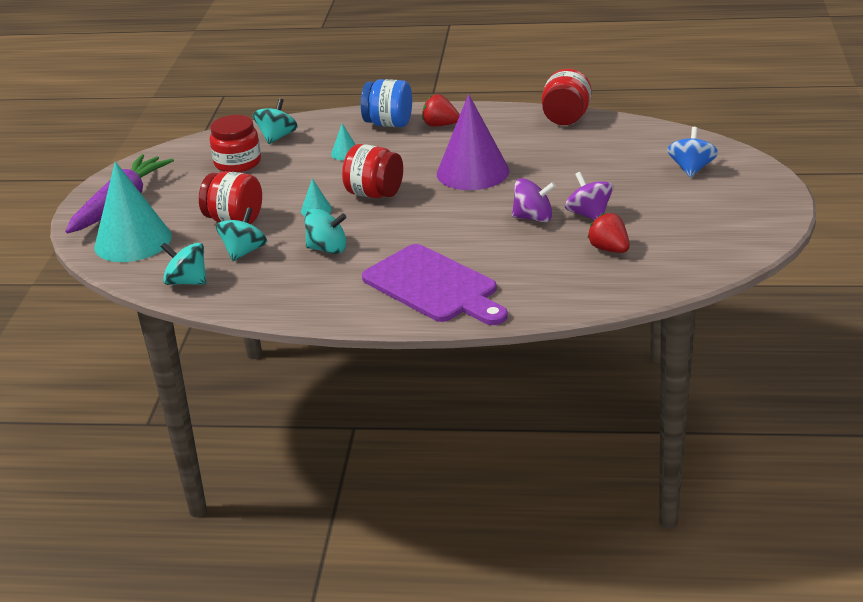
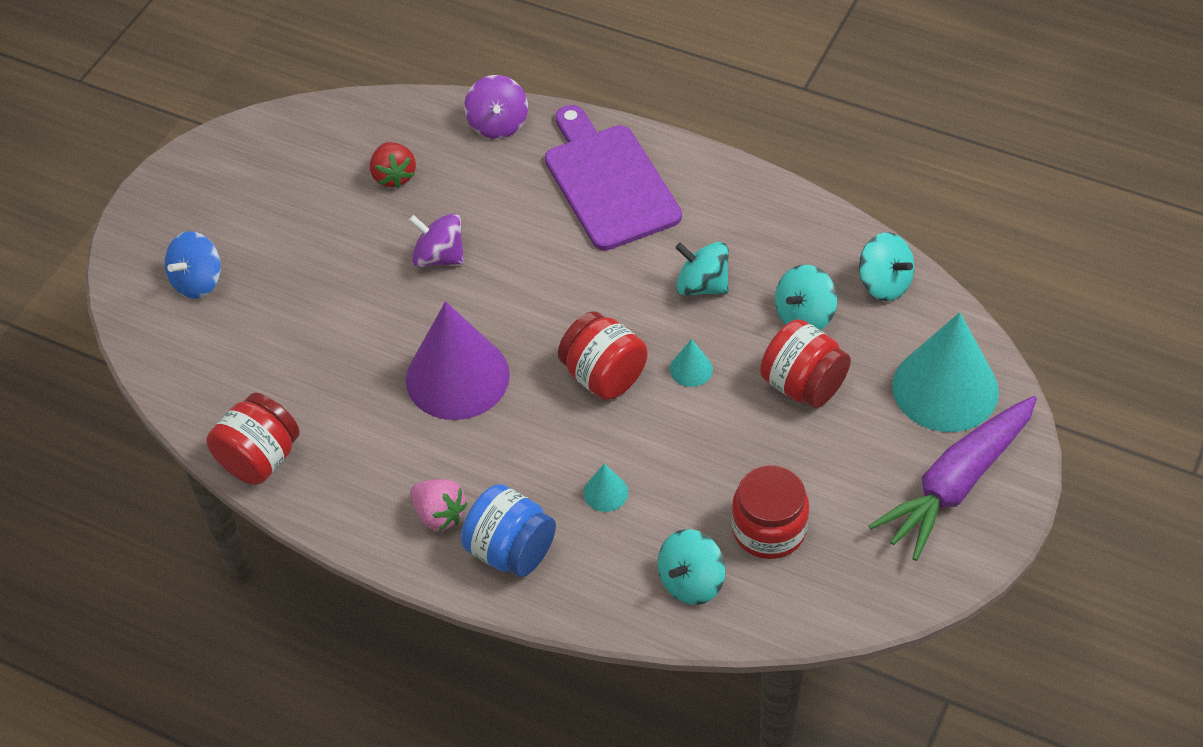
camera: 160 degrees left, 20 degrees up
(440, 125) = (439, 515): red strawberry -> pink strawberry
(589, 214) = (375, 240): purple spinning top -> purple spinning top (498, 124)

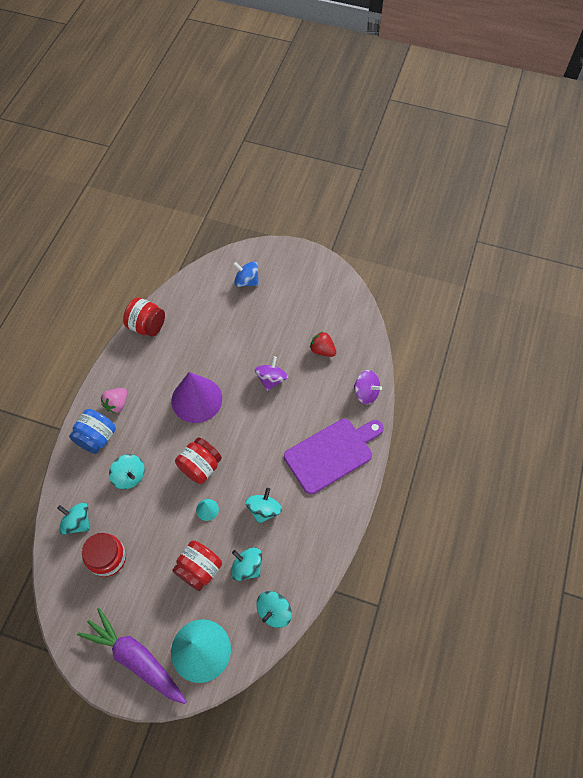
camera: 80 degrees right, 10 degrees up
(394, 176) = (322, 350): red strawberry -> red strawberry turned 60 degrees clockwise
(498, 124) = (366, 393): purple spinning top -> purple spinning top turned 135 degrees counterclockwise
(605, 492) = (129, 476): turquoise cone -> turquoise spinning top

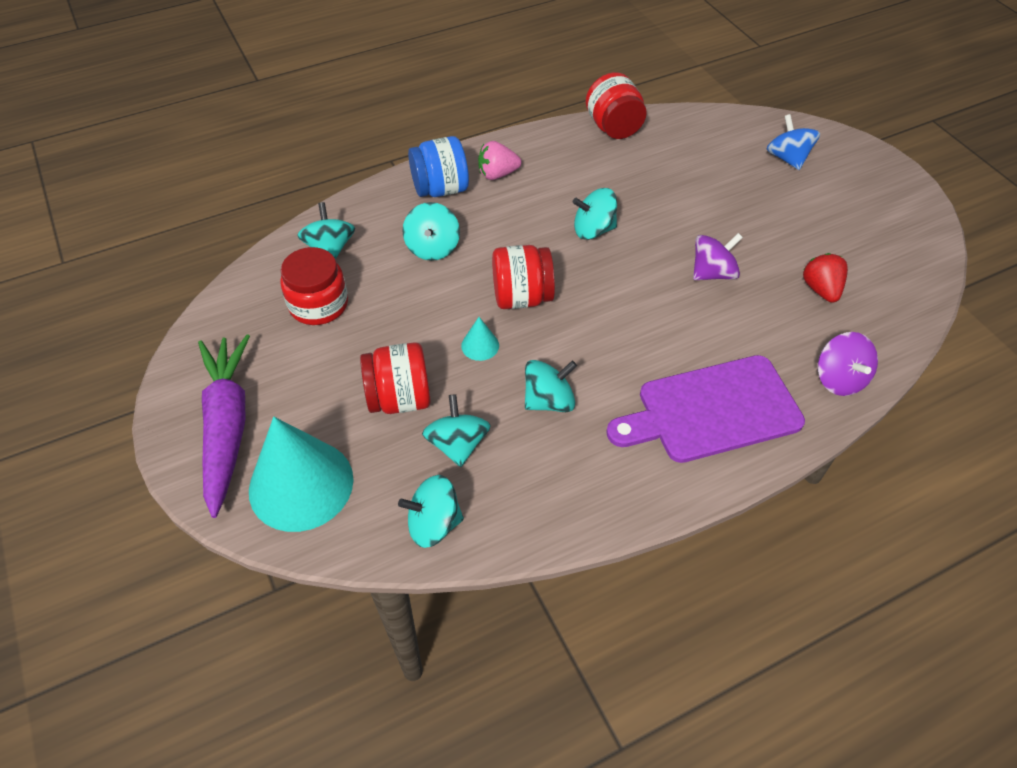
camera: 45 degrees right, 10 degrees down
(196, 399) = (593, 230): purple cone -> turquoise spinning top
(332, 453) = (712, 410): purple cutting board -> purple cutting board turned 150 degrees clockwise

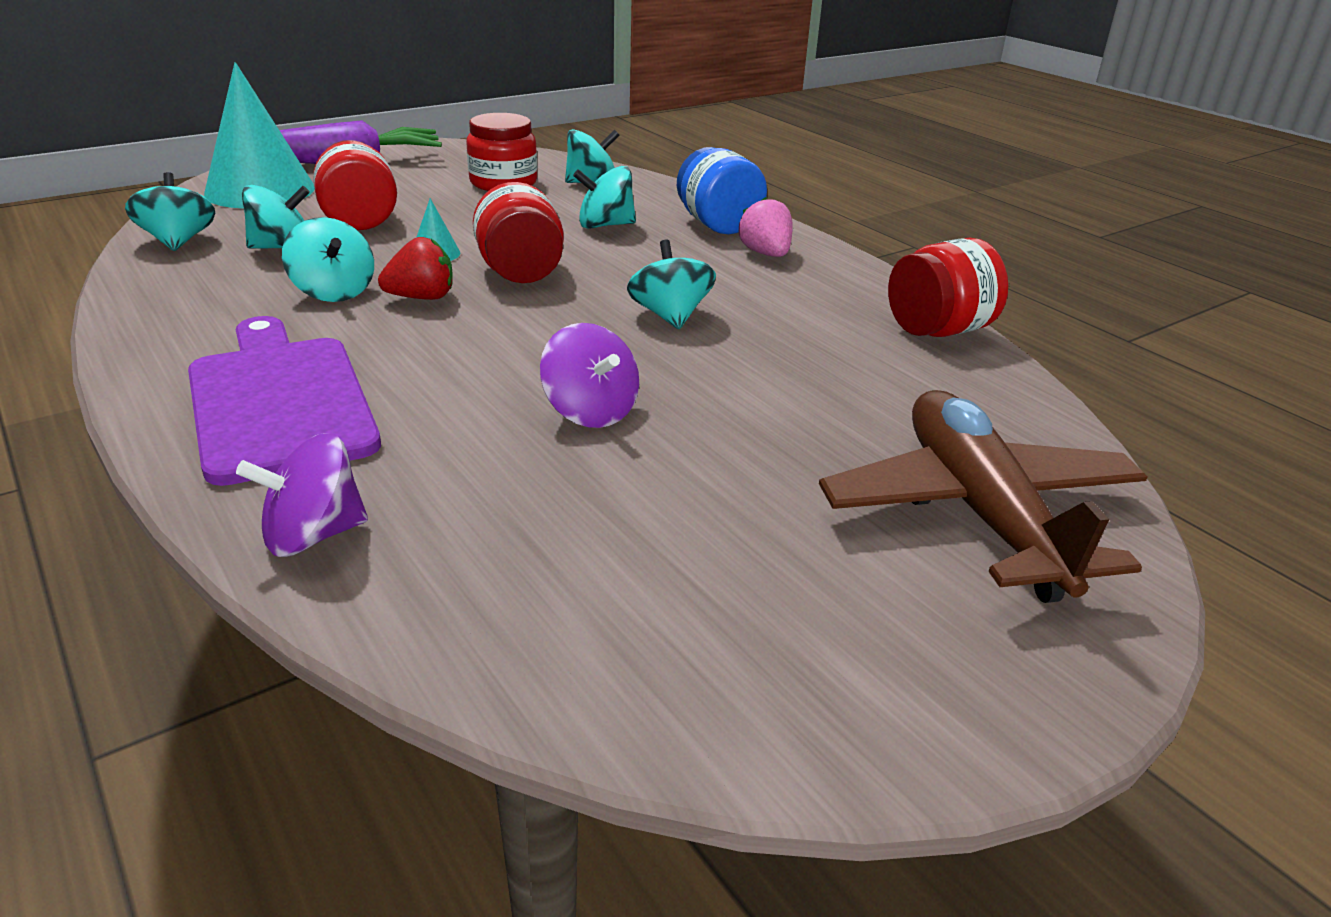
camera: 80 degrees right, 20 degrees down
(787, 158) = (980, 512): blue spinning top -> brown plane
(821, 289) = (561, 530): red strawberry -> red strawberry (422, 298)

